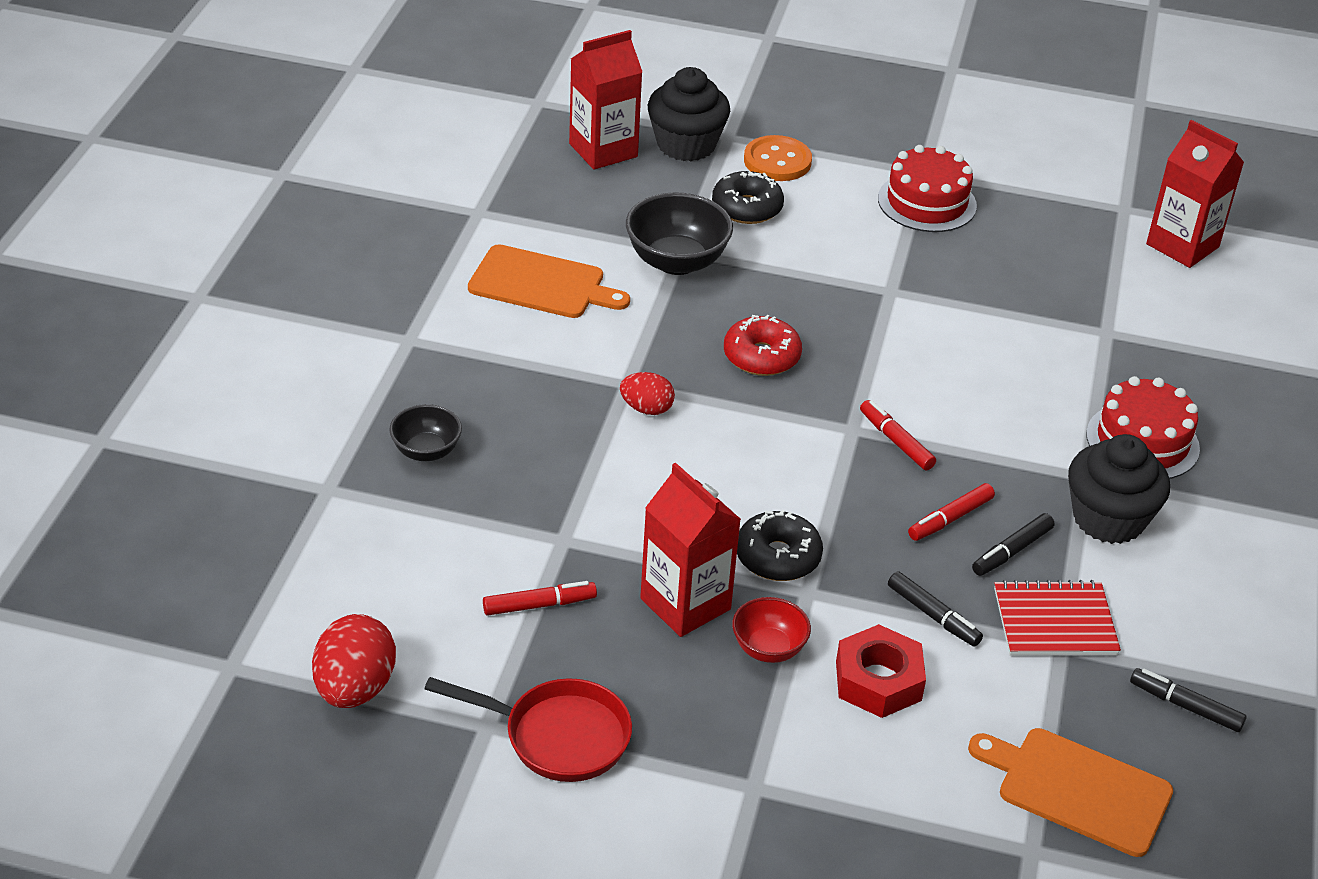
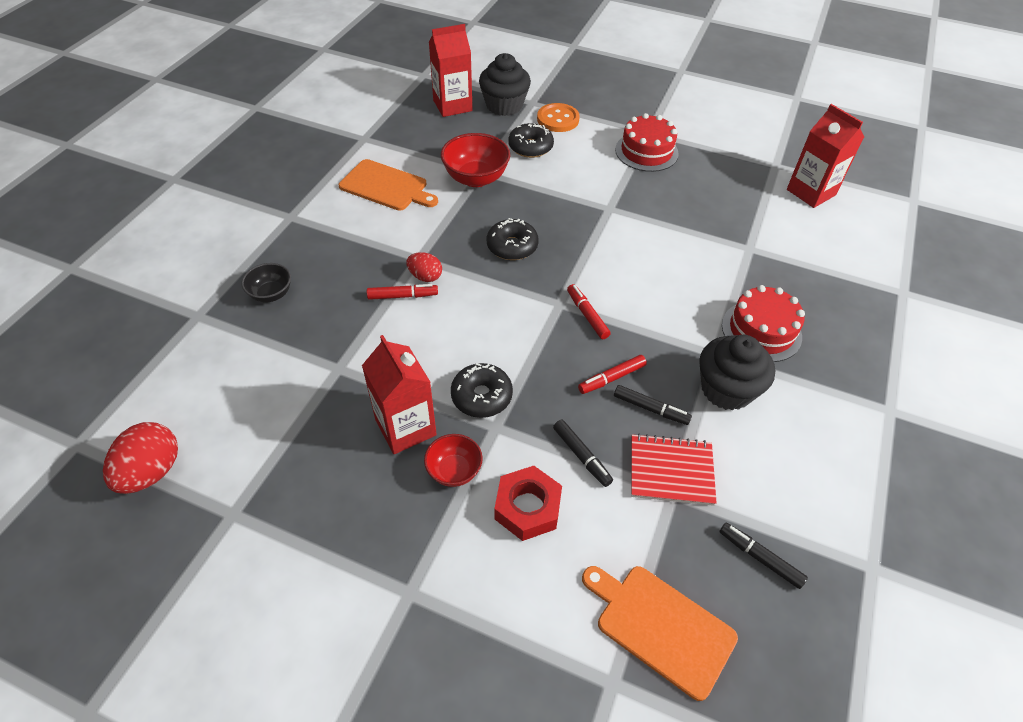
camera: 10 degrees right, 10 degrees up
(539, 605) = (304, 417): red marker -> red marker (403, 296)
(558, 736) = (279, 529): red pan -> none
(676, 262) = (476, 178): black bowl -> red bowl
(761, 356) = (512, 246): red donut -> black donut
(1012, 551) = (650, 409): black marker -> black marker turned 120 degrees counterclockwise

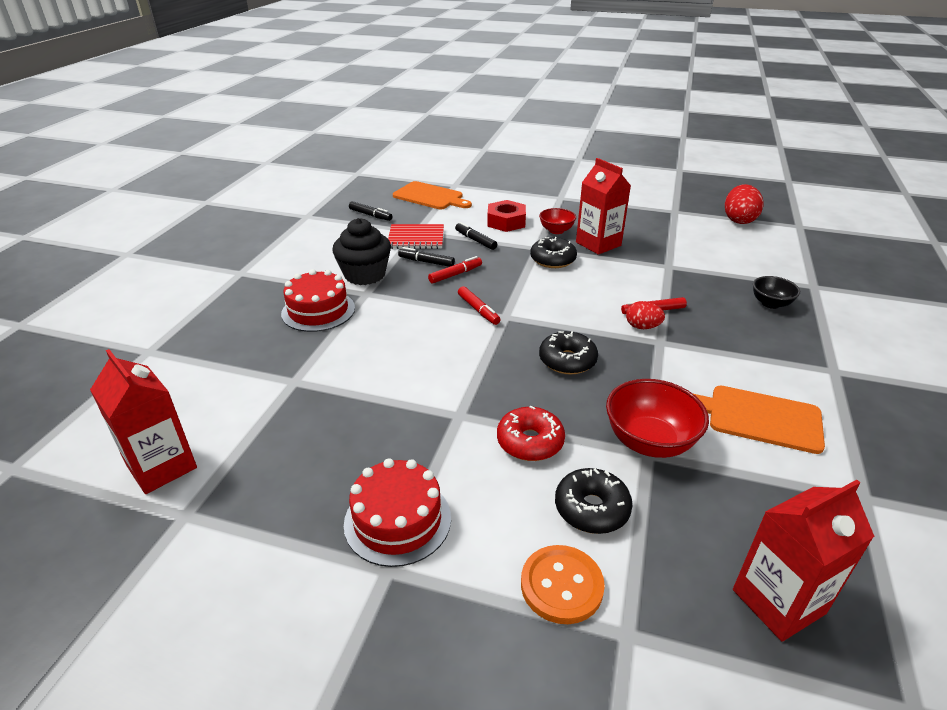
camera: 175 degrees right, 15 degrees down
(504, 105) = (678, 615): black cupcake -> none
(559, 185) = (530, 442): none -> red donut

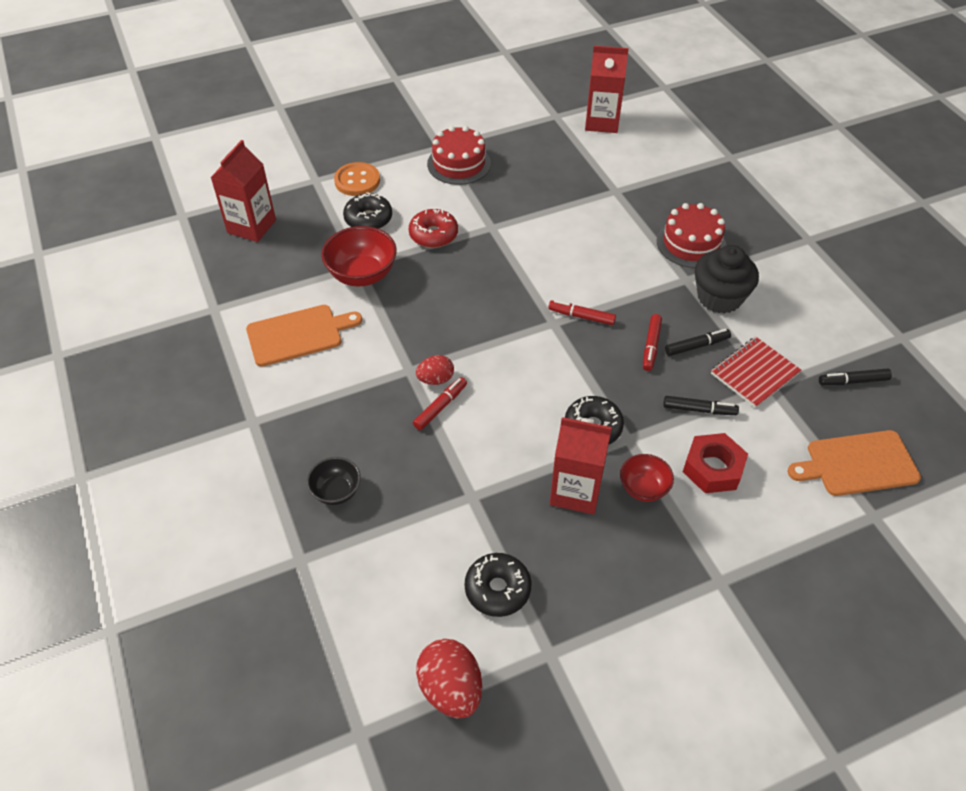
camera: 140 degrees right, 15 degrees up
(567, 360) = (465, 307): black donut -> black donut (497, 589)

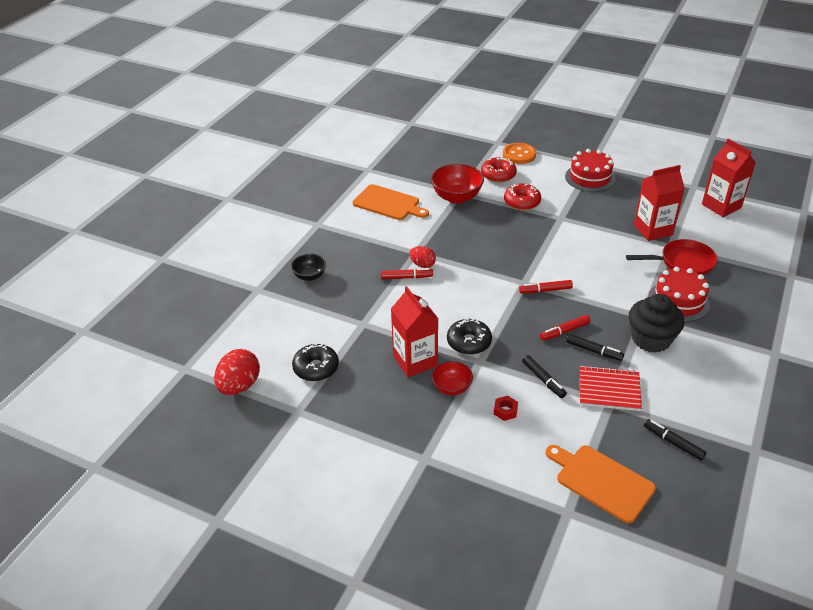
camera: 50 degrees right, 10 degrees down
(251, 226) = (435, 145): red carton -> red carton (653, 230)
(368, 219) = (498, 175): black donut -> red donut
(581, 316) = (545, 290): red marker -> red marker turned 75 degrees counterclockwise
(646, 202) = (682, 262): none -> red pan
(713, 468) = (505, 410): red nut -> red nut, size x0.51

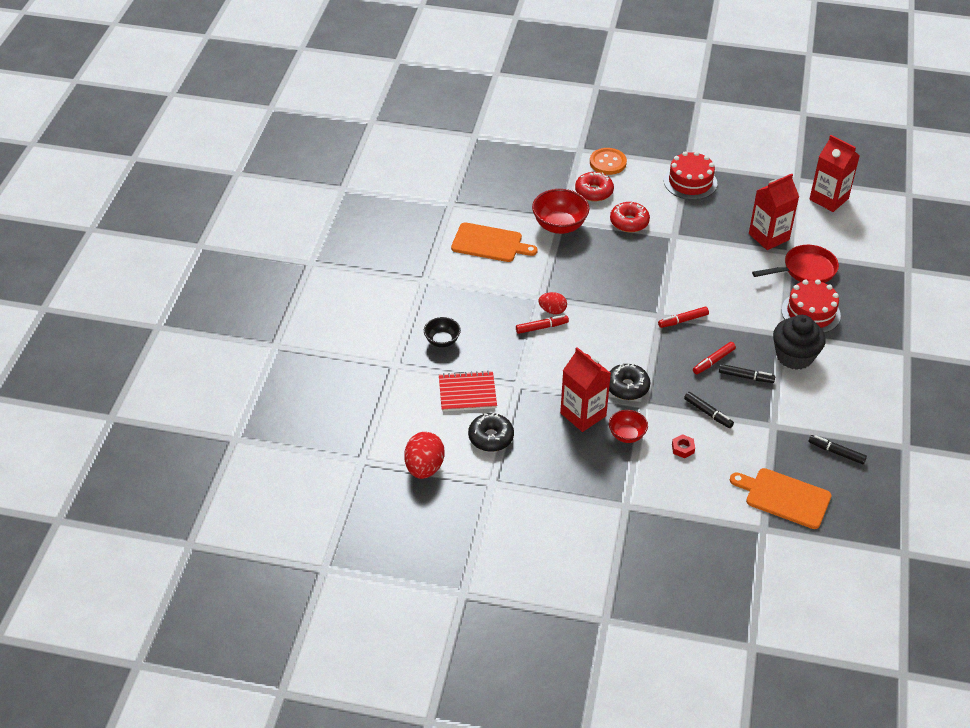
camera: 15 degrees left, 5 degrees up
(609, 390) = (769, 413): red notebook -> red notebook (467, 393)

